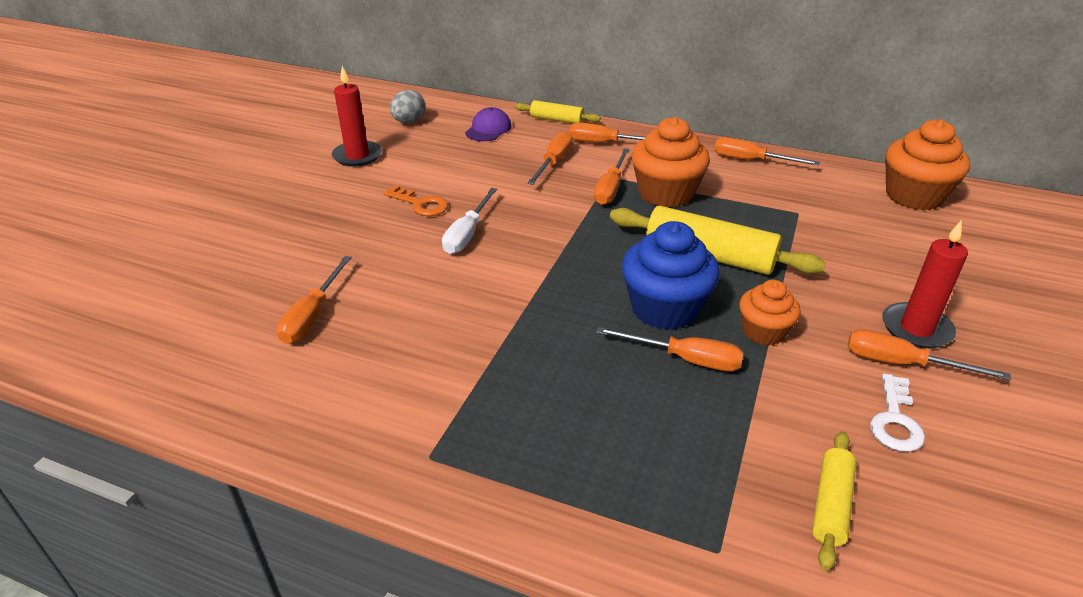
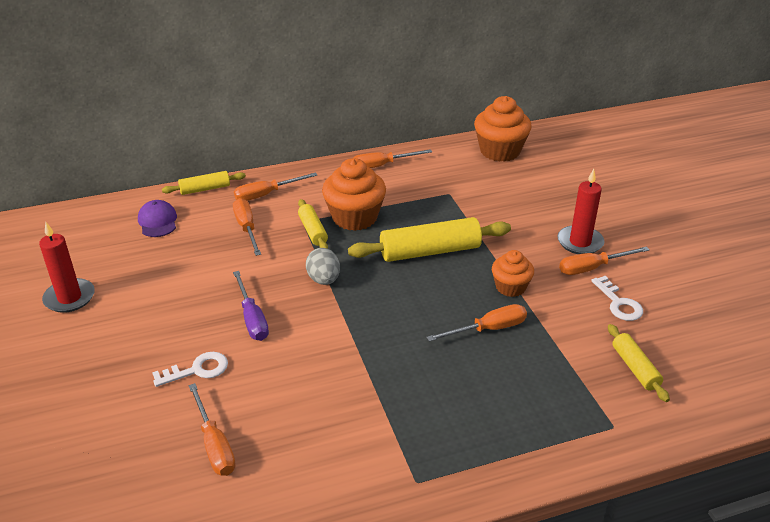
camera: 40 degrees left, 0 degrees up
(375, 251) = (197, 370): none -> white key
(408, 121) = (75, 244): grey egg -> grey egg (324, 280)
(421, 204) = (184, 313): orange key -> none
(467, 234) = (252, 318): white screwdriver -> purple screwdriver
(610, 188) = (313, 231): orange screwdriver -> yellow rolling pin
(664, 309) = (443, 303): blue cupcake -> none

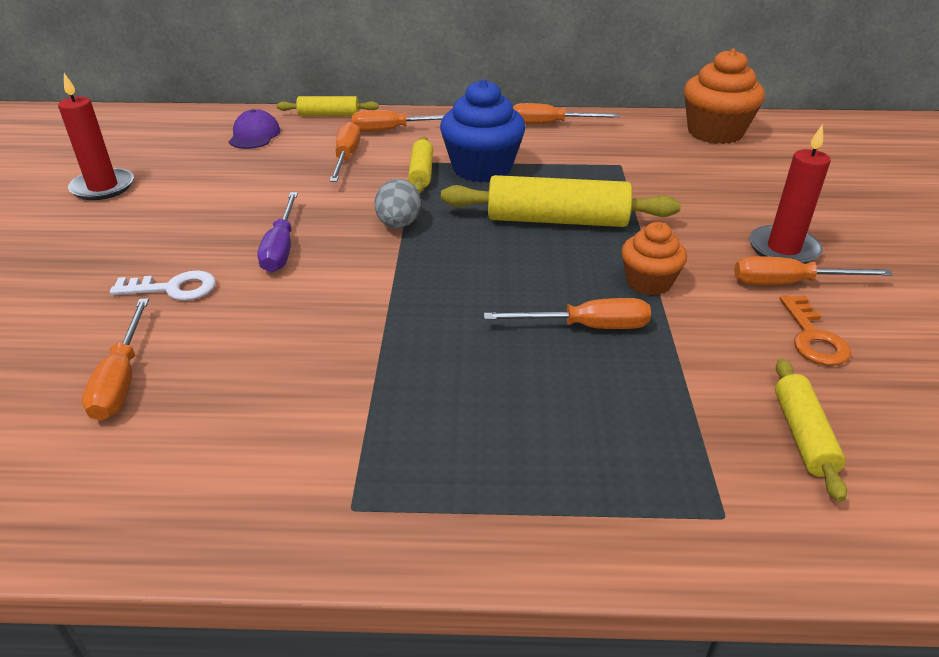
camera: 20 degrees right, 0 degrees up
(354, 217) = (482, 168): orange cupcake -> blue cupcake
(619, 303) = (813, 337): white key -> orange key

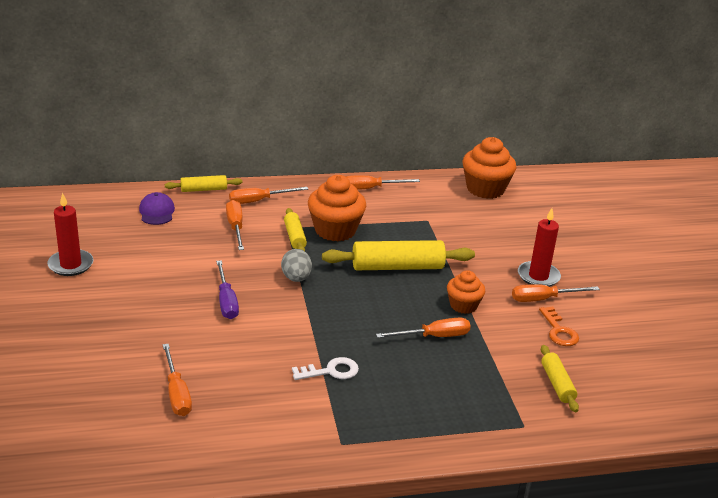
camera: 15 degrees left, 5 degrees down
(174, 288) = (172, 335): white key -> white key (331, 371)
(482, 168) = (335, 230): blue cupcake -> orange cupcake

